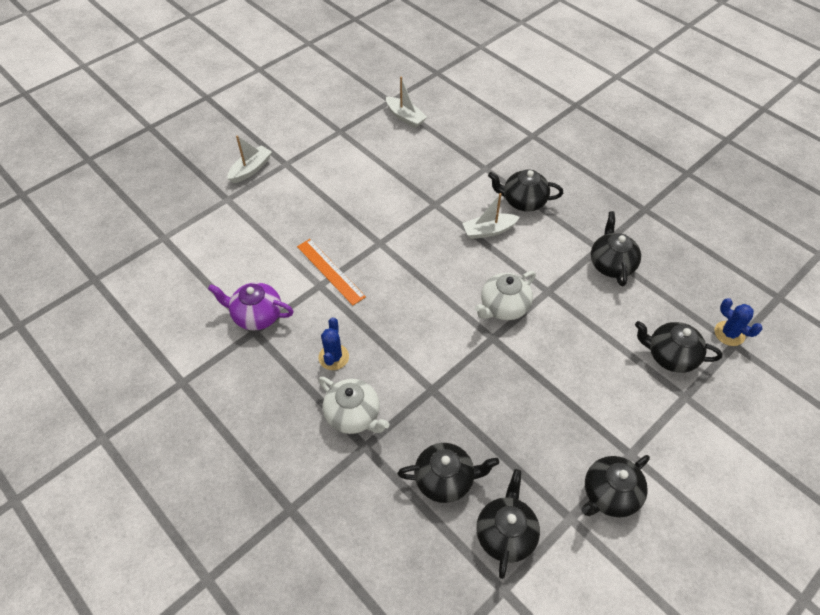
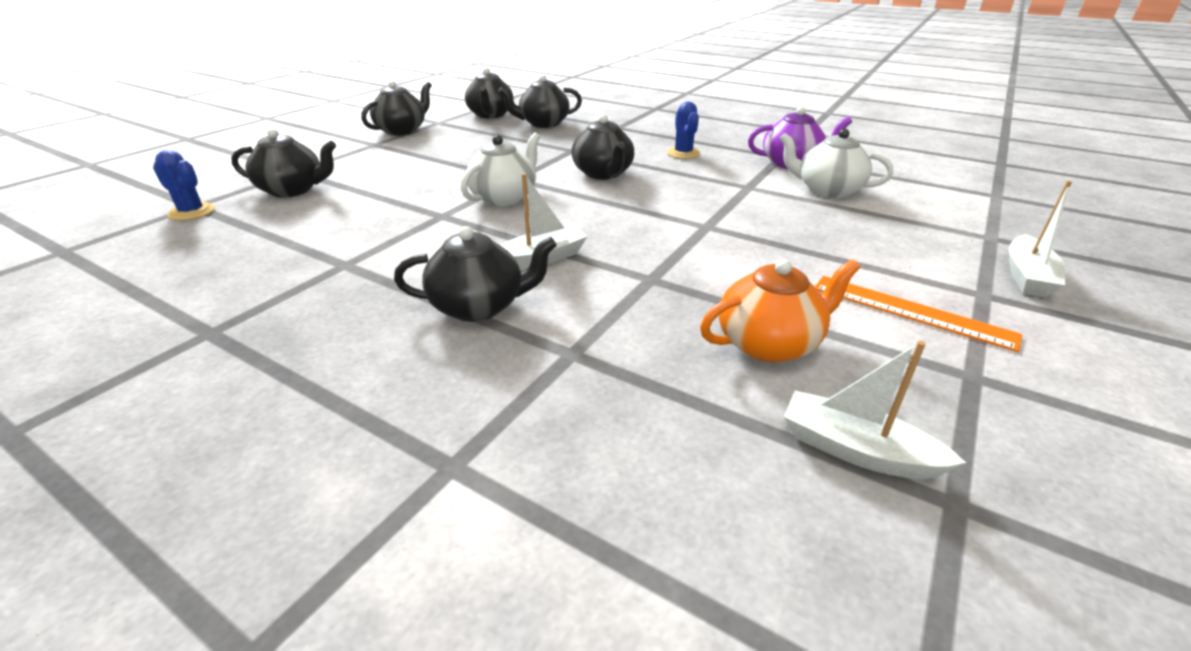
camera: 165 degrees right, 20 degrees down
(330, 271) = (748, 197): orange ruler -> orange ruler (911, 311)
(354, 415) = (638, 135): white teapot -> white teapot (827, 190)
(403, 157) = (769, 343): none -> orange teapot
(611, 264) = (331, 250): black teapot -> black teapot (603, 174)

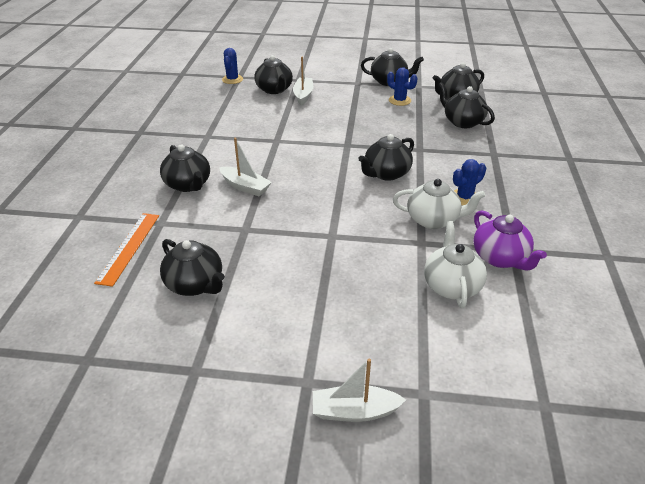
camera: 65 degrees right, 5 degrees up
(455, 136) = (399, 100): none -> blue cactus
(504, 198) = (315, 151): white teapot -> white teapot (433, 220)
(769, 343) = (195, 284): orange teapot -> black teapot
(856, 450) = (115, 324): white boat -> white boat (303, 95)
(911, 311) = (261, 342): orange ruler -> orange ruler (129, 247)

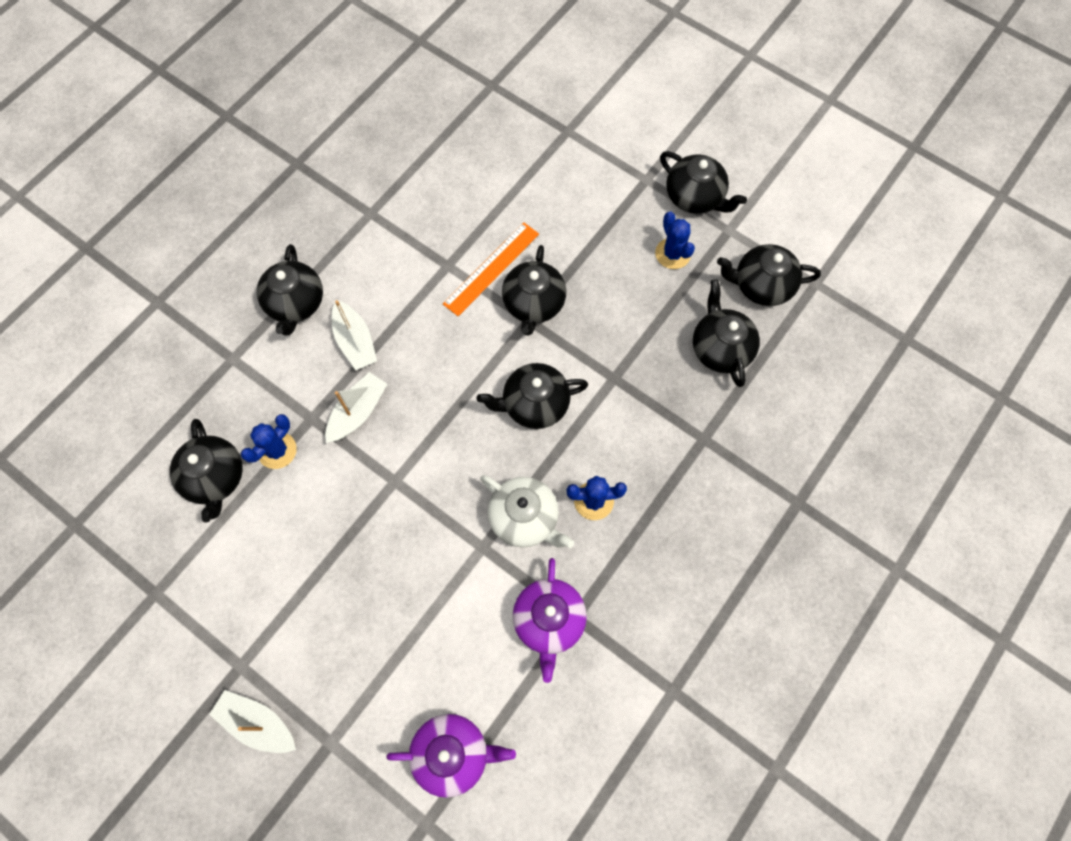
camera: 30 degrees right, 30 degrees up
(129, 247) = (181, 384): orange ruler -> orange ruler (491, 269)
(232, 79) = (478, 88): blue cactus -> blue cactus (277, 450)
(274, 90) = (518, 142): black teapot -> black teapot (533, 304)
(303, 95) = (548, 175): white boat -> white boat (357, 412)
(451, 286) = (462, 629): white teapot -> none
(517, 354) = (453, 754): none -> purple teapot

